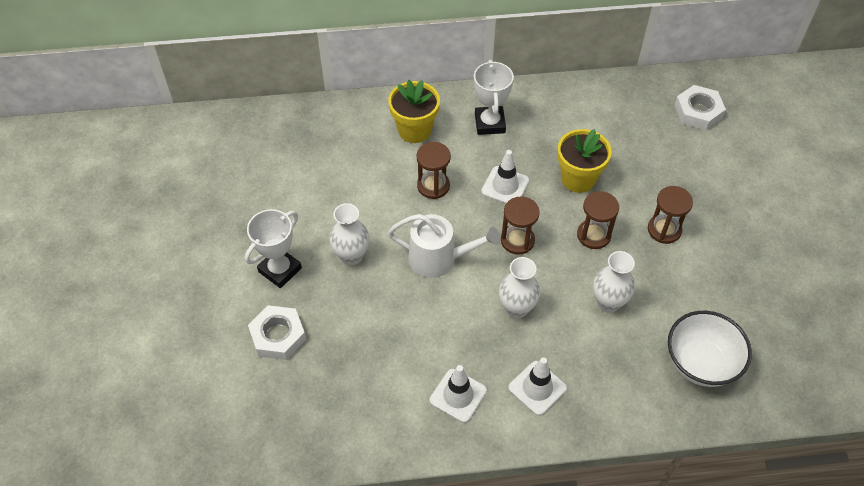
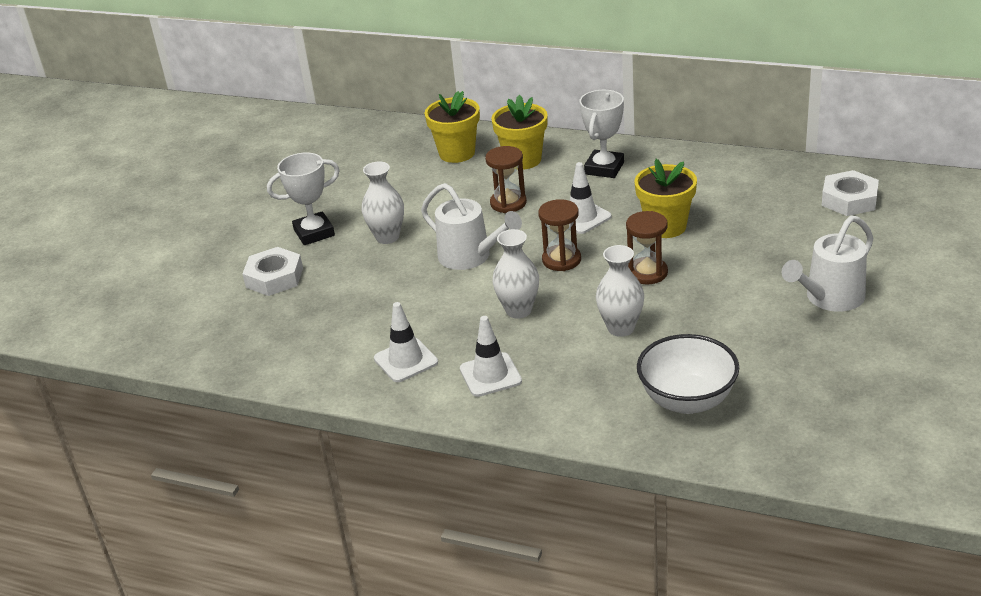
camera: 30 degrees right, 20 degrees down
(350, 136) = (457, 153): none -> yellow flower pot
(664, 230) = (731, 285): brown hourglass -> none
(741, 222) = (830, 298): none -> white watering can

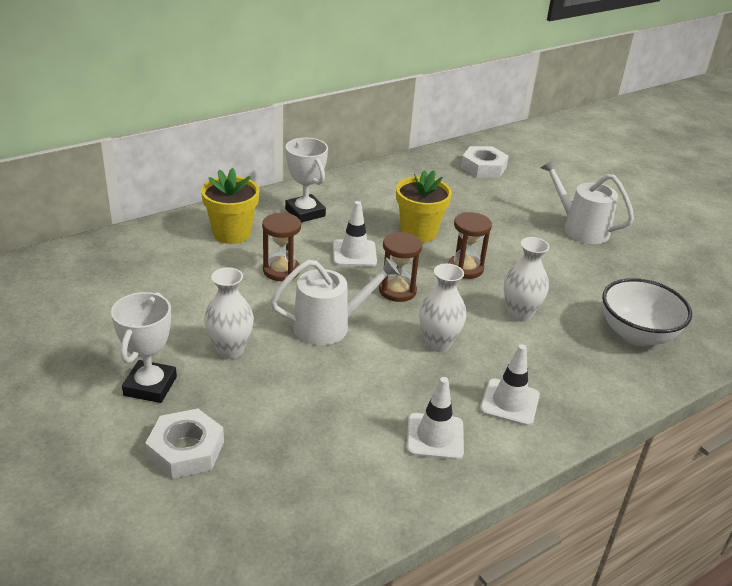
camera: 60 degrees left, 0 degrees up
(457, 153) = (164, 253): yellow flower pot -> none
(830, 298) = (580, 228): white watering can -> white watering can turned 135 degrees clockwise

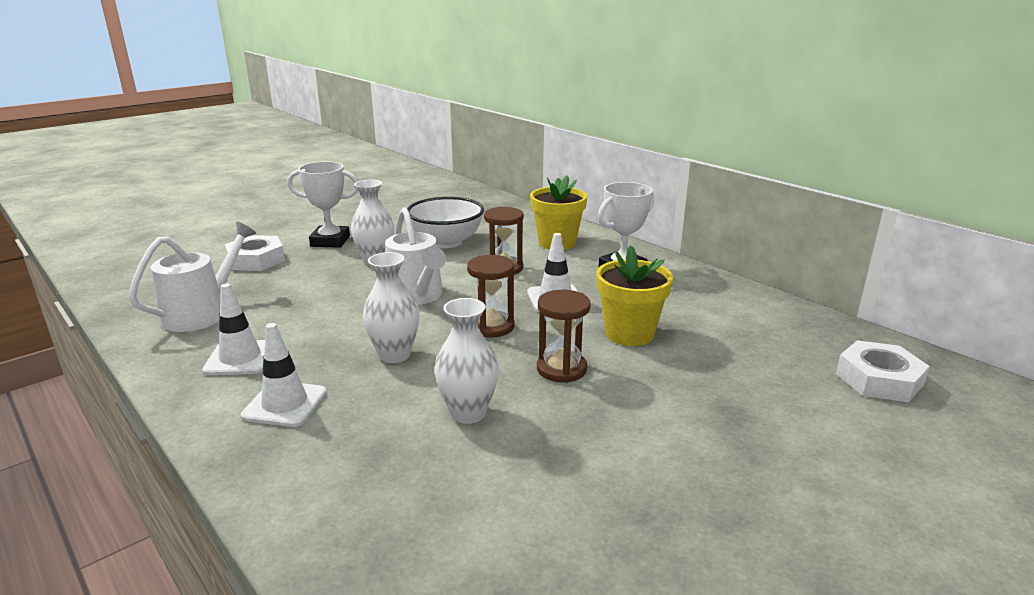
camera: 85 degrees right, 10 degrees down
(580, 228) = (761, 485): white watering can -> white watering can (202, 313)
(636, 335) = (439, 537): white bowl -> white bowl (446, 242)

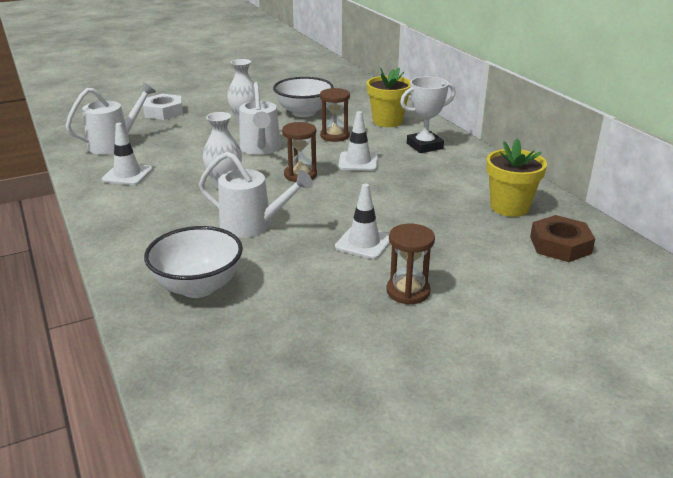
camera: 15 degrees right, 5 degrees up
(285, 404) = (143, 205): white traffic cone -> white traffic cone (364, 243)
(330, 241) = (220, 103): white trophy -> none
(440, 537) = (198, 286): none -> white bowl
(468, 413) = (252, 225): white vase -> white watering can
(561, 369) = (331, 208): brown hourglass -> brown hourglass (408, 291)
(629, 334) = (396, 191): yellow flower pot -> yellow flower pot (509, 207)
(879, 379) = (560, 245): white nut -> brown nut

